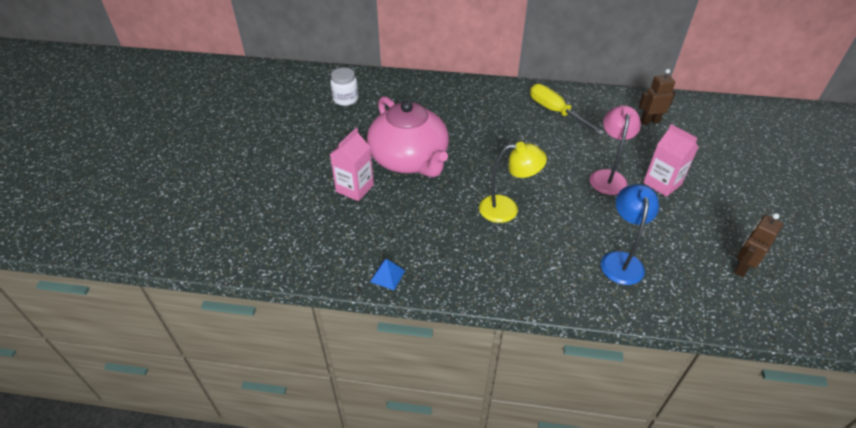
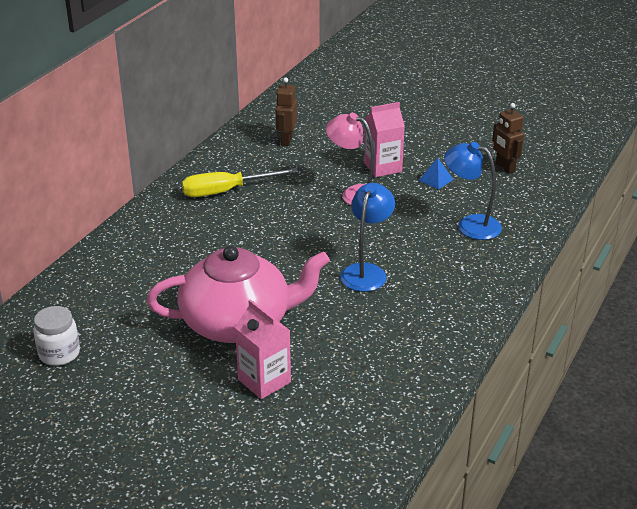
camera: 70 degrees left, 10 degrees down
(387, 276) = (426, 383): blue pyramid -> blue pyramid (436, 180)
(507, 209) = (366, 272): yellow lamp -> blue lamp

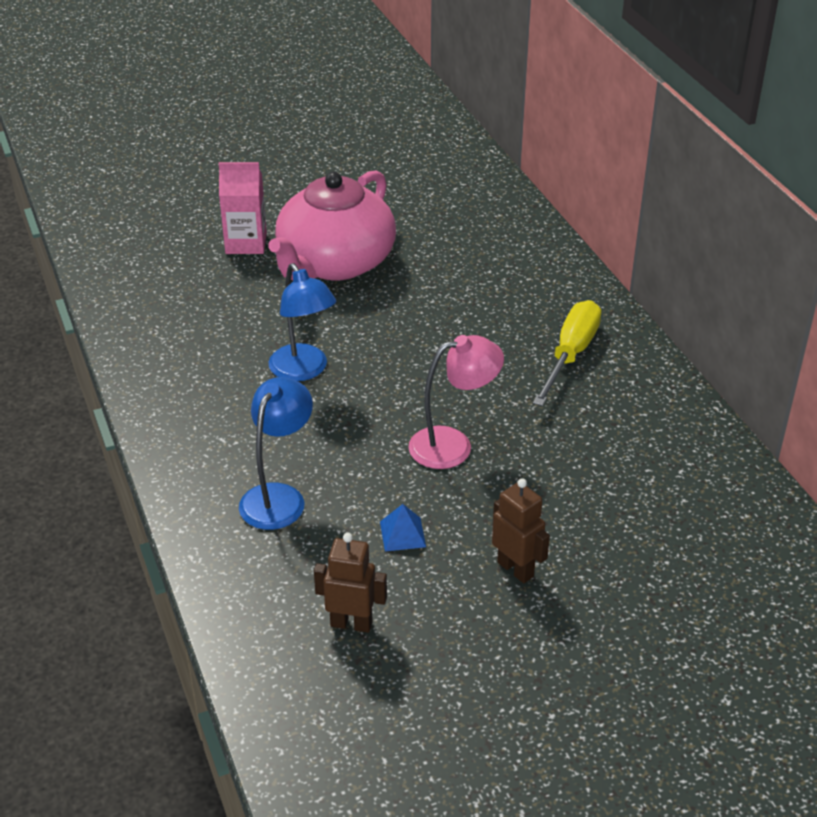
camera: 130 degrees right, 5 degrees up
(59, 354) = (414, 171): white jar -> none
(286, 140) = (646, 459): brown robot -> brown robot (515, 569)
(383, 167) = (485, 505): pink carton -> none
(470, 225) = (278, 497): blue lamp -> blue lamp turned 45 degrees counterclockwise

